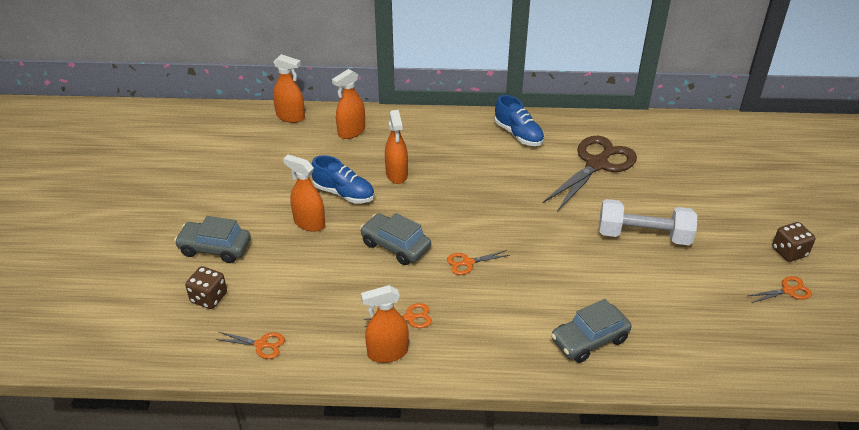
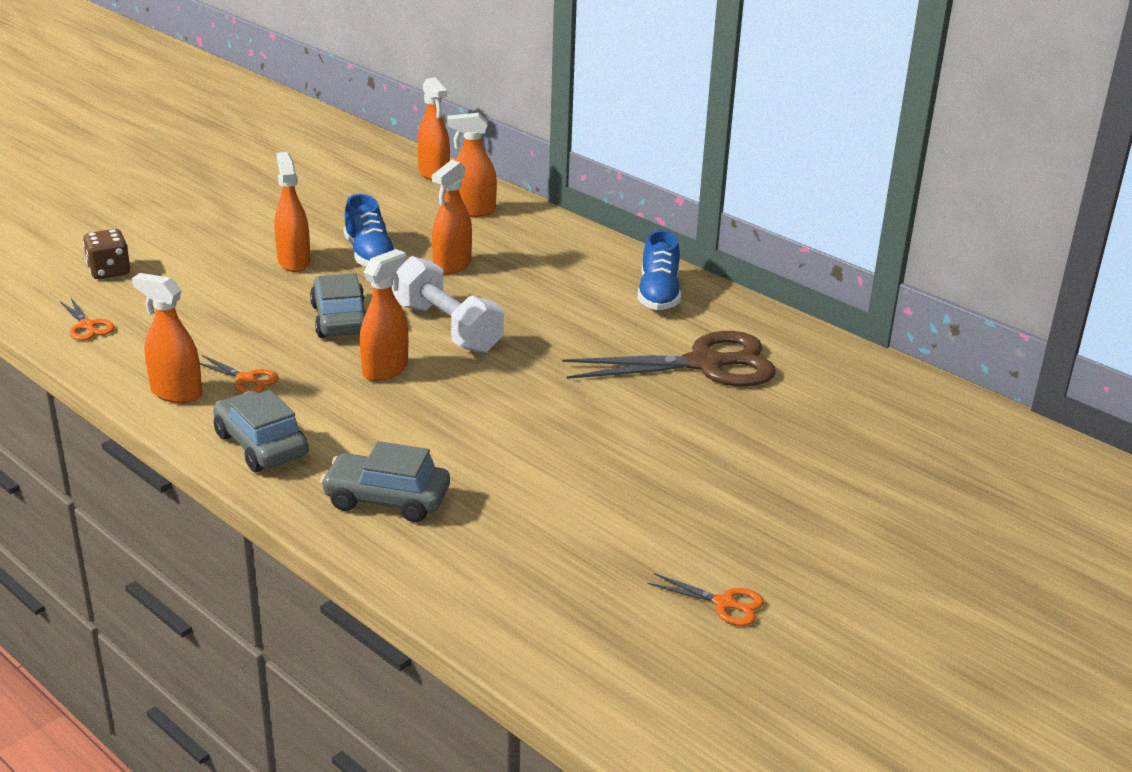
camera: 40 degrees right, 10 degrees down
(215, 248) = (179, 239): grey car -> grey car (261, 445)
(467, 263) = (385, 369): orange scissors -> orange spray bottle
(643, 235) = (633, 453): white dumbbell -> white dumbbell (447, 328)
(789, 252) = (806, 572): brown dice -> none

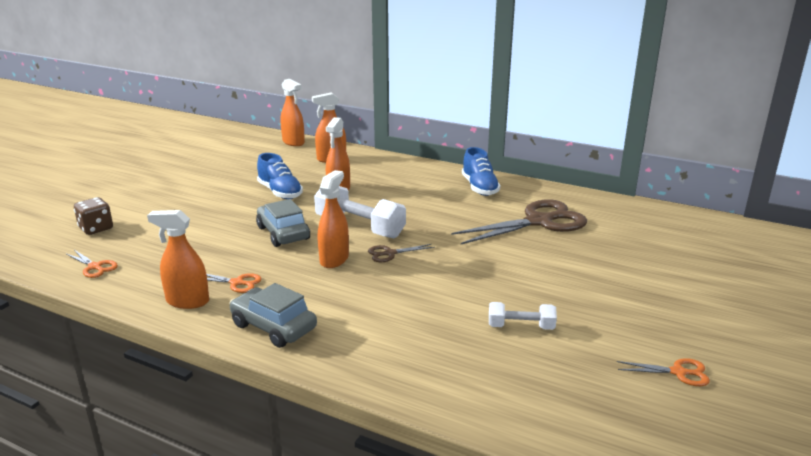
camera: 15 degrees left, 5 degrees down
(294, 262) = (230, 203): orange spray bottle -> none
(387, 499) = (392, 348): grey car -> none
(463, 374) = (390, 253): none -> brown scissors
(566, 506) = (521, 327): none -> white dumbbell

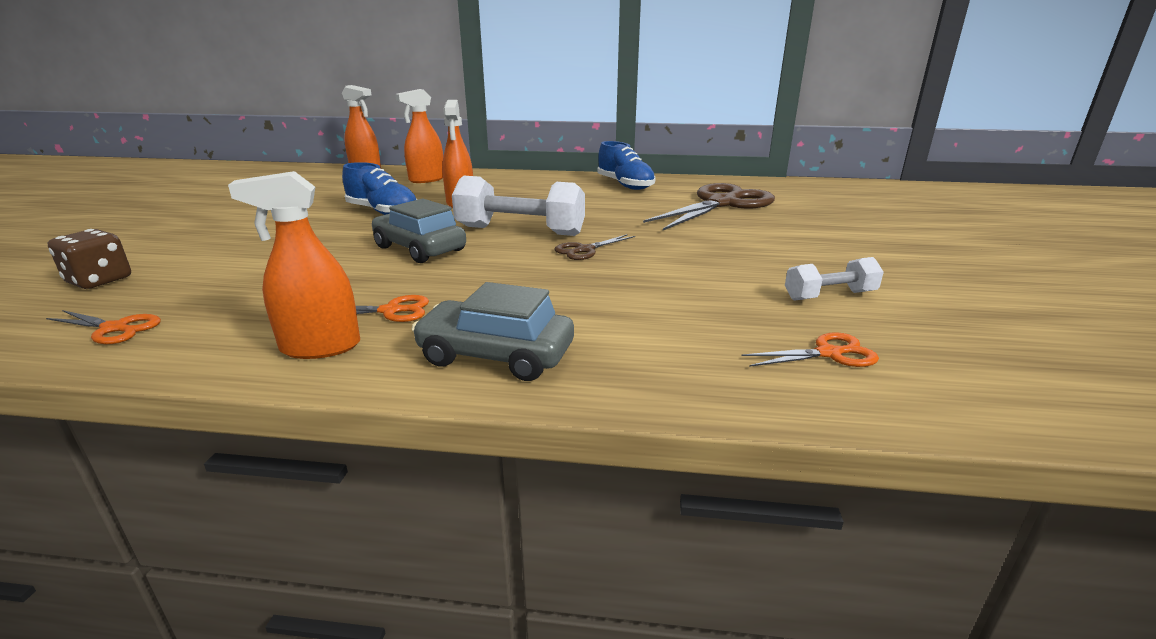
camera: 20 degrees left, 0 degrees up
(334, 259) = (517, 265): orange spray bottle -> none
(678, 372) = (1057, 309): orange scissors -> orange scissors (829, 354)

